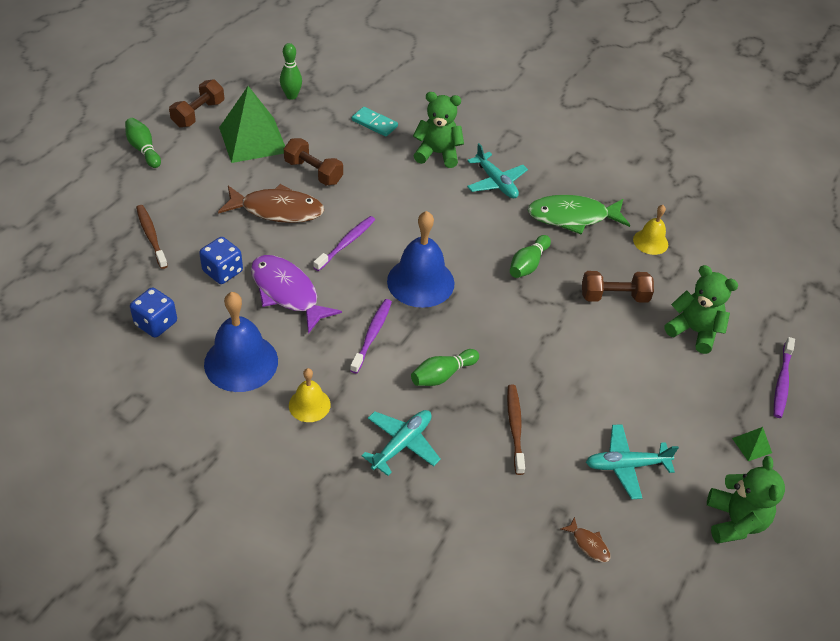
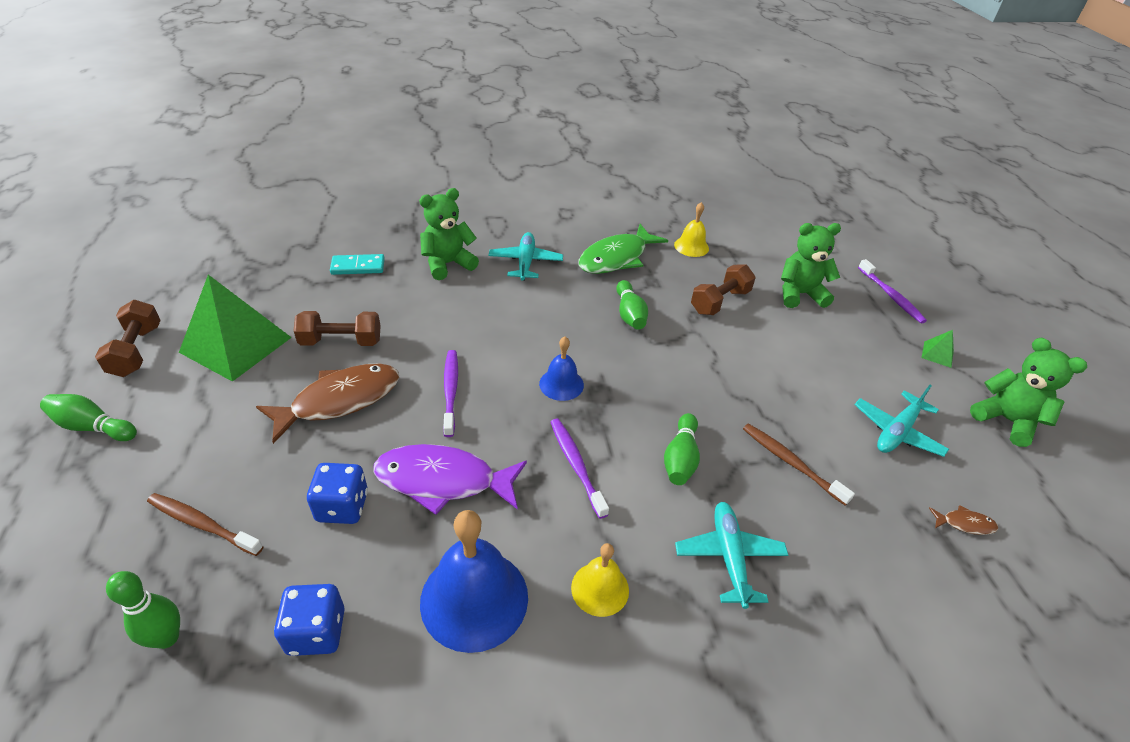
camera: 40 degrees left, 5 degrees down
(291, 96) = (239, 282): green bowling pin -> green bowling pin (167, 638)
(420, 282) = (561, 384): blue bell -> blue bell, size x0.55
(496, 182) = (525, 262): turquoise plane -> turquoise plane turned 105 degrees counterclockwise

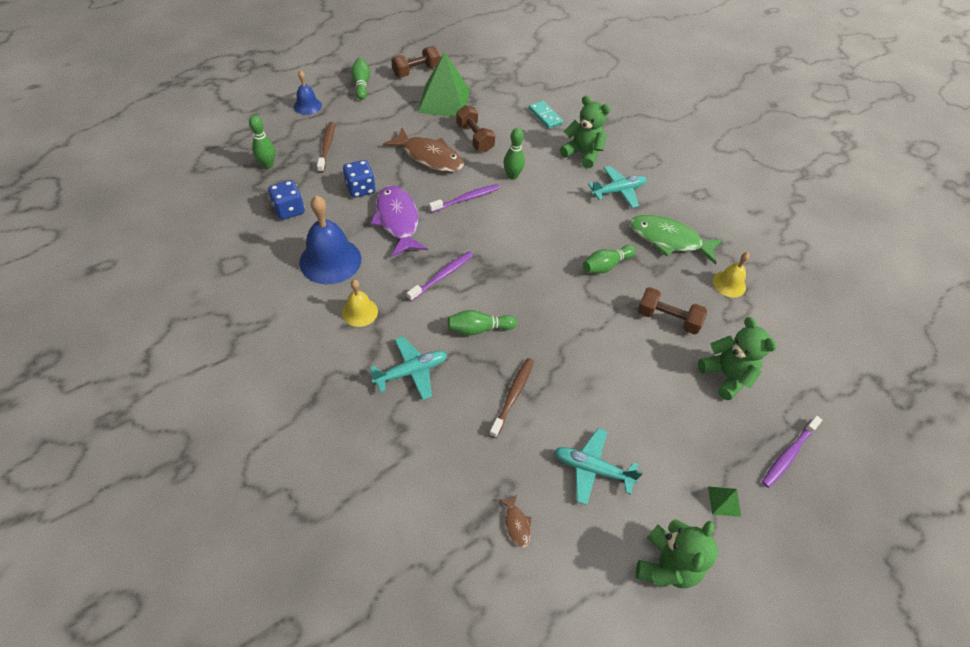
camera: 65 degrees right, 10 degrees up
(440, 333) = (512, 176): none -> green bowling pin
(561, 384) = (507, 248): blue bell -> blue bell (307, 106)

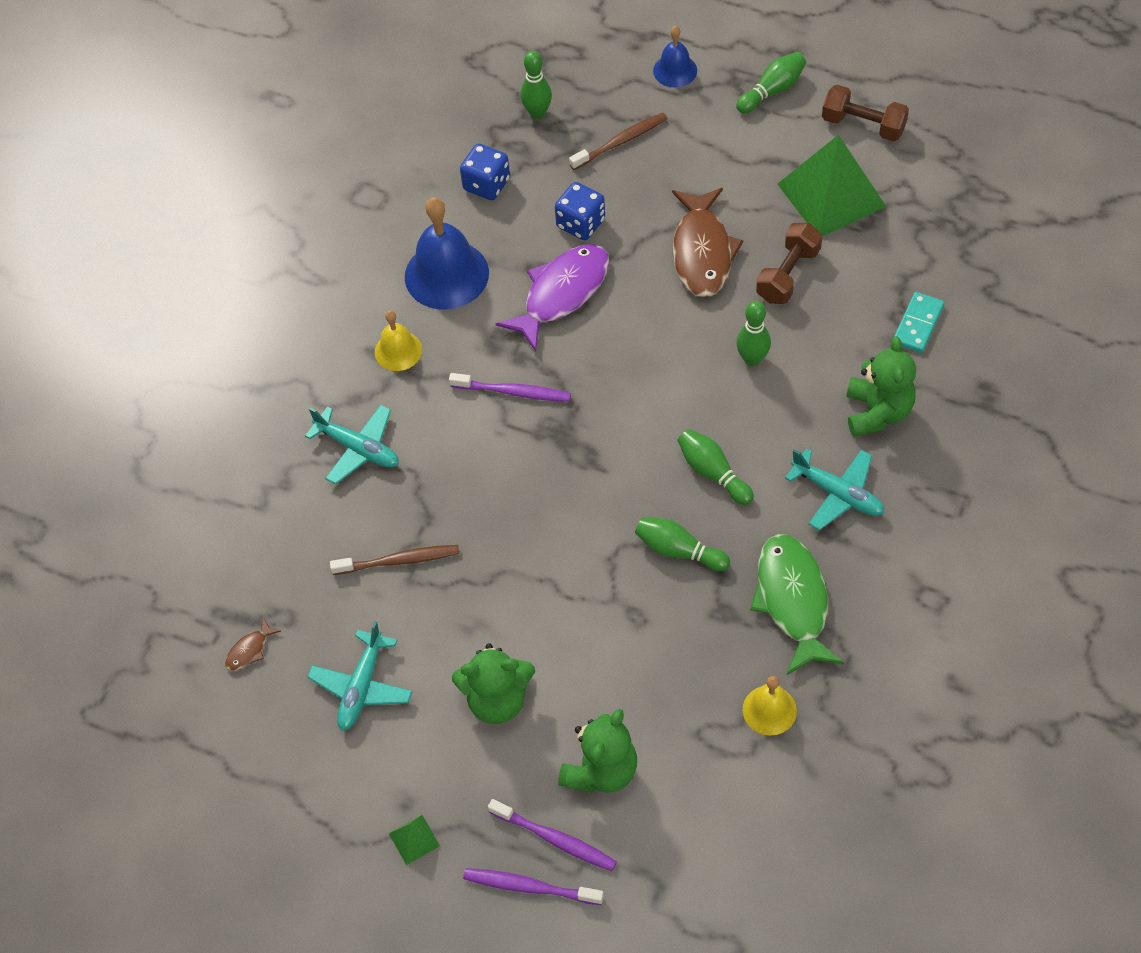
camera: 65 degrees right, 5 degrees up
(466, 199) = (662, 336): purple toothbrush -> purple toothbrush (554, 839)
(479, 329) = (465, 474): green bowling pin -> green bowling pin (713, 472)
(592, 469) = (362, 687): turquoise plane -> turquoise plane turned 150 degrees counterclockwise
(666, 565) = (297, 812): green teddy bear -> green teddy bear (497, 699)
(667, 319) = (643, 663): brown dumbbell -> none

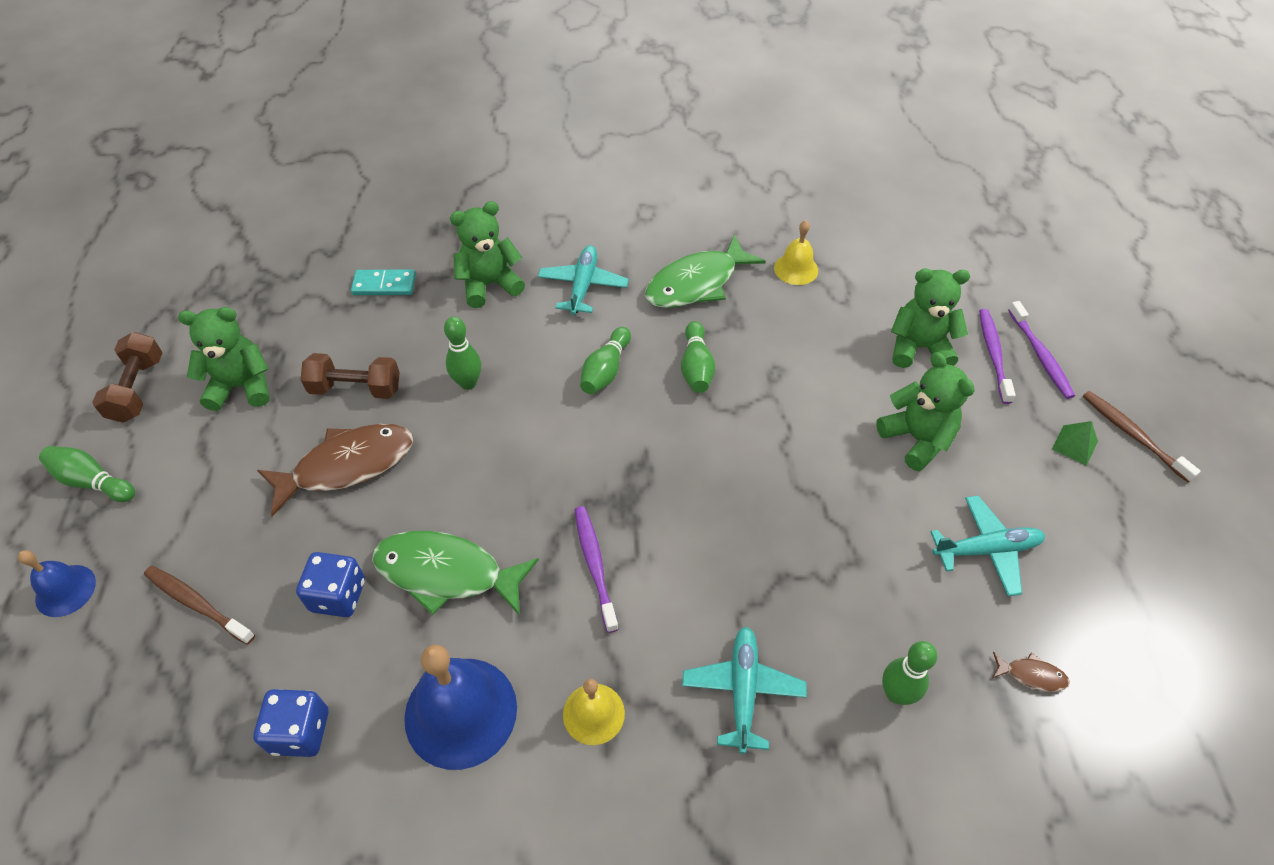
camera: 120 degrees left, 5 degrees down
(398, 561) = (844, 581): brown toothbrush -> brown toothbrush (1133, 435)
(537, 113) = (159, 723): green bowling pin -> green bowling pin (896, 694)
(562, 293) = (446, 573): purple fish -> green fish
(831, 195) = (242, 386): green pyramid -> green teddy bear

